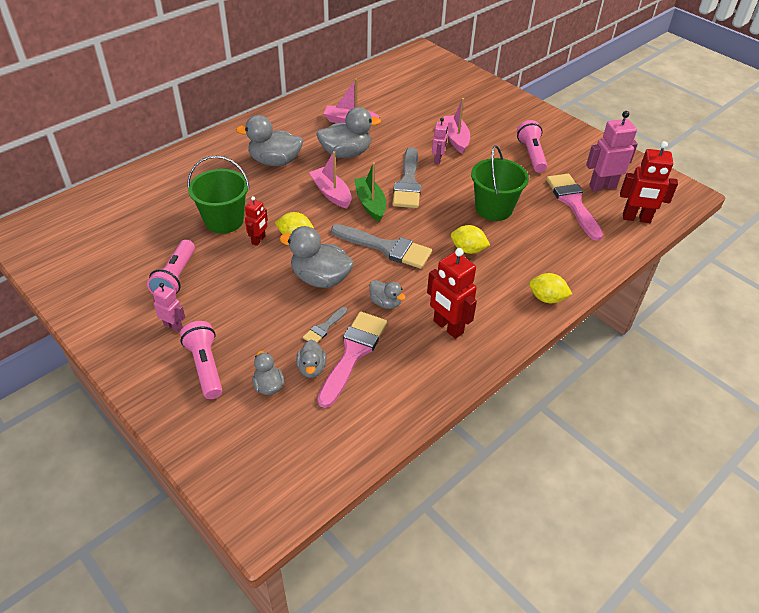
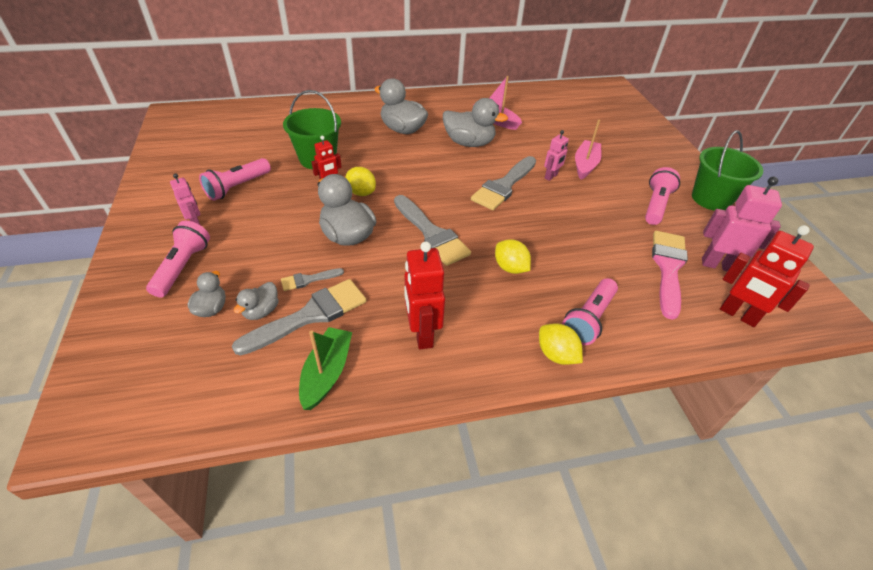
camera: 30 degrees right, 0 degrees up
(331, 193) = (425, 170): pink boat -> none
(353, 353) = (310, 315): pink brush -> grey brush
(370, 204) = (452, 191): green boat -> green boat (327, 373)
(385, 303) = (384, 282): grey duck -> none
(493, 208) = (571, 240): green bucket -> green bucket (711, 199)
(549, 264) = (589, 319): none -> pink flashlight

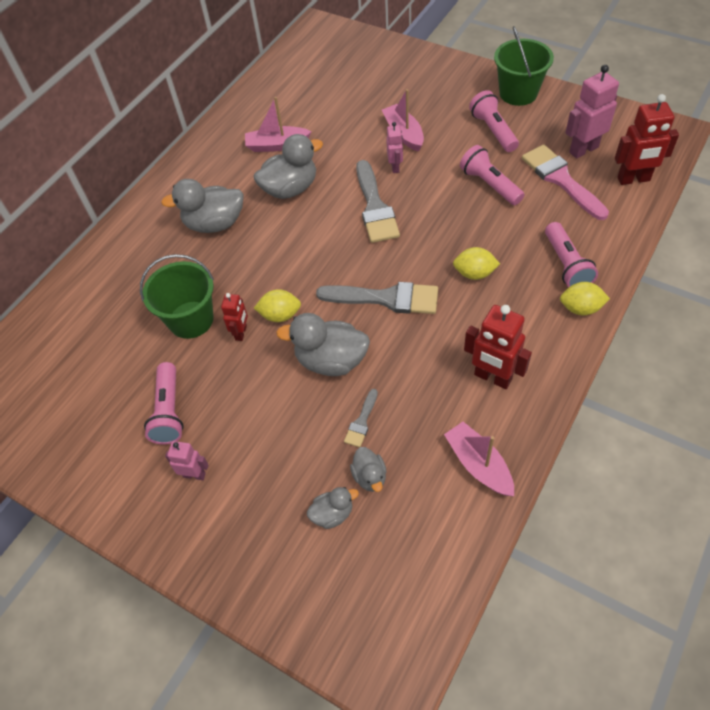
camera: 40 degrees left, 10 degrees up
(183, 267) = (253, 513): pink flashlight -> pink flashlight (489, 185)
(211, 308) = (332, 514): grey duck -> grey duck turned 105 degrees clockwise
(310, 315) = (406, 443): grey brush -> none
(327, 373) = (478, 465): green boat -> pink boat

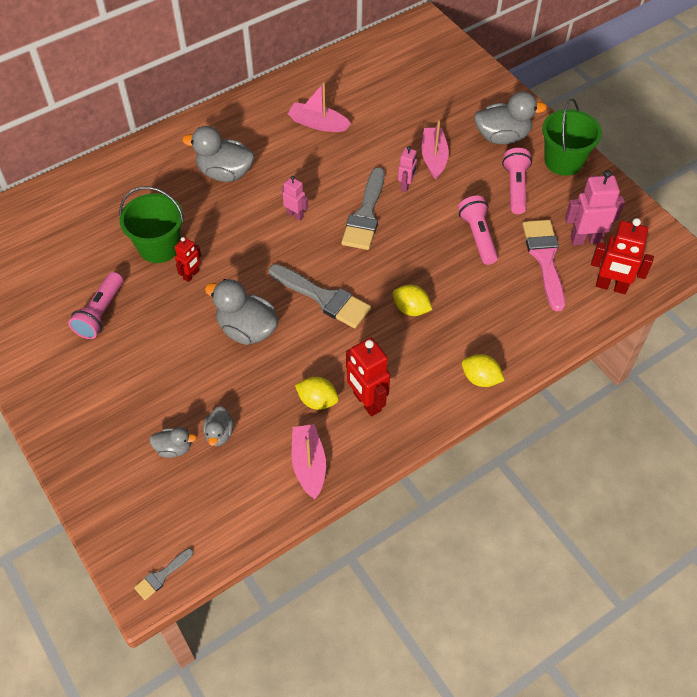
camera: 20 degrees right, 0 degrees up
(194, 474) = (91, 370): pink robot -> pink robot (295, 214)
(280, 315) = (230, 274): yellow lemon -> yellow lemon (317, 401)
(290, 189) = (305, 168): grey duck -> grey duck (502, 137)
(361, 422) = (240, 389): grey brush -> grey brush (162, 576)
(566, 265) = (495, 336): pink flashlight -> none

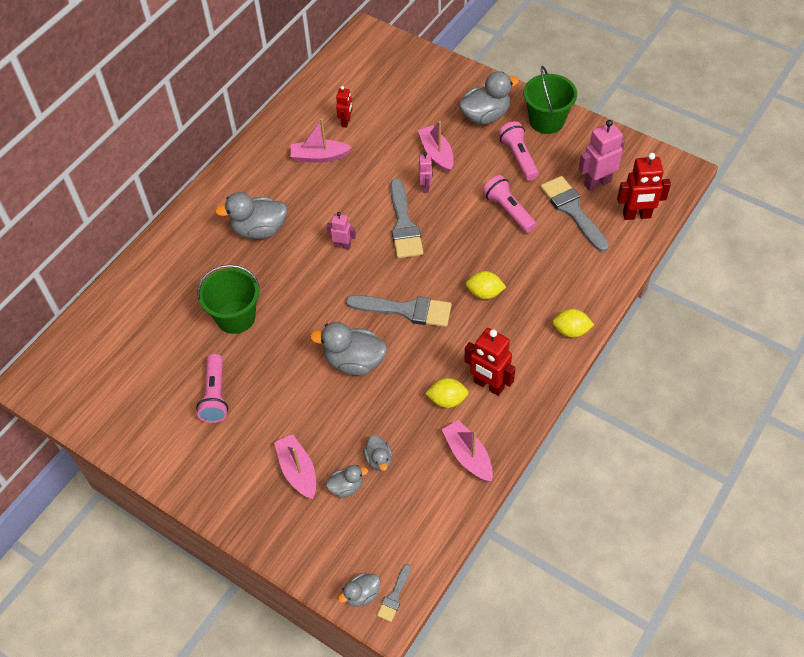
camera: 20 degrees left, 0 degrees up
(132, 560) = (362, 594): none -> grey duck
(137, 414) = (298, 471): none -> pink boat
(191, 275) = (279, 332): red robot -> red robot (346, 122)
(544, 259) = (572, 210): pink brush -> grey brush

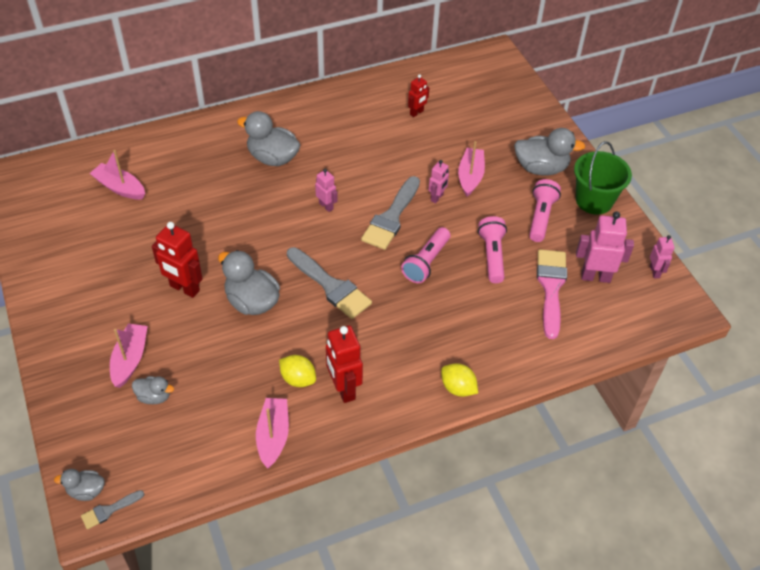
camera: 30 degrees right, 5 degrees down
(215, 395) = (124, 263): pink flashlight -> pink flashlight (426, 262)
(236, 317) = (194, 213): green bucket -> none
(319, 156) = (371, 128): pink boat -> pink boat (120, 188)
(379, 459) = (199, 391): grey duck -> none
(484, 293) = (409, 311): yellow lemon -> none
(572, 210) = (551, 287): grey brush -> pink brush
(635, 154) = (655, 272): none -> pink robot
(636, 215) = (609, 325): red robot -> red robot (184, 288)

